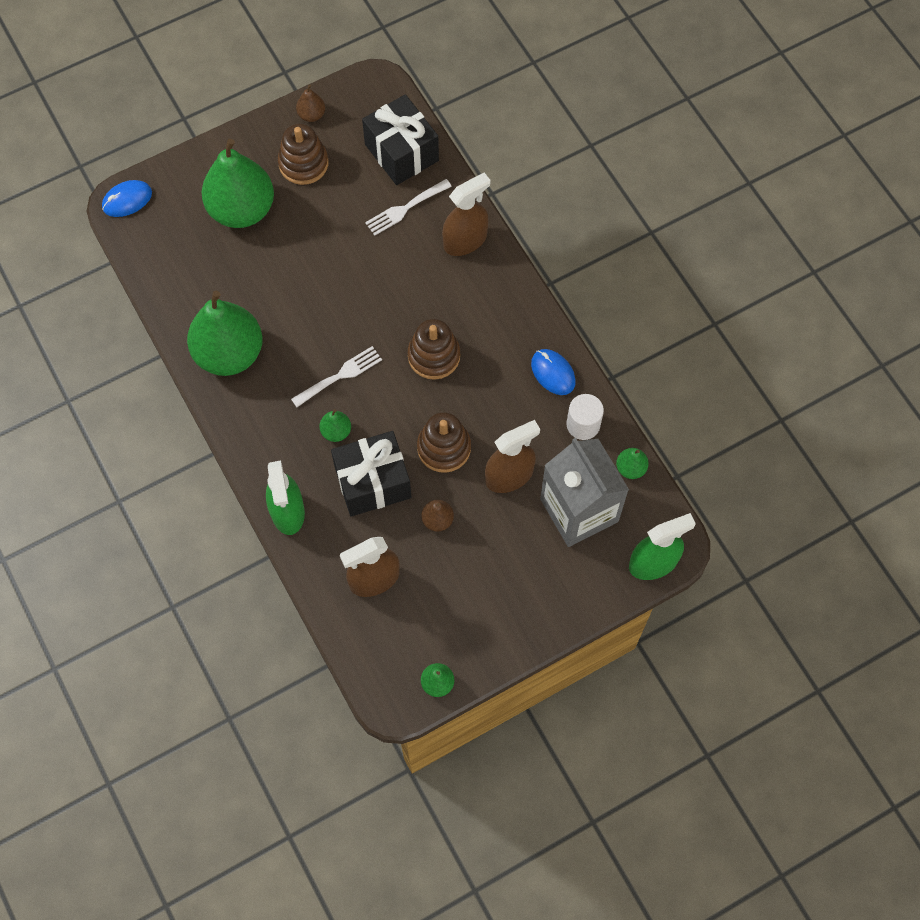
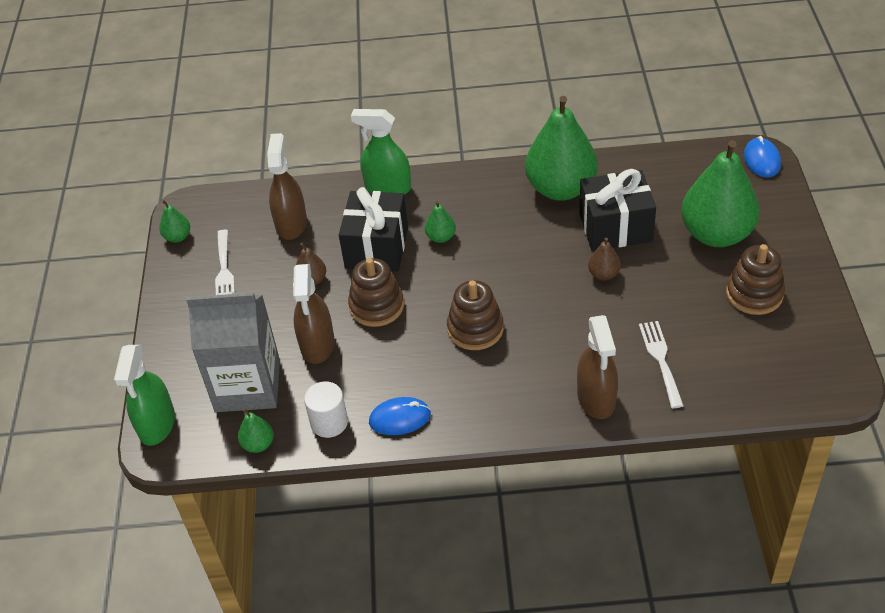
camera: 120 degrees right, 20 degrees down
(311, 115) = (817, 317): brown pear -> brown pear (603, 274)
(339, 376) = (494, 255): white fork -> white fork (224, 270)
(401, 152) = (736, 379): black gift -> black gift (615, 227)

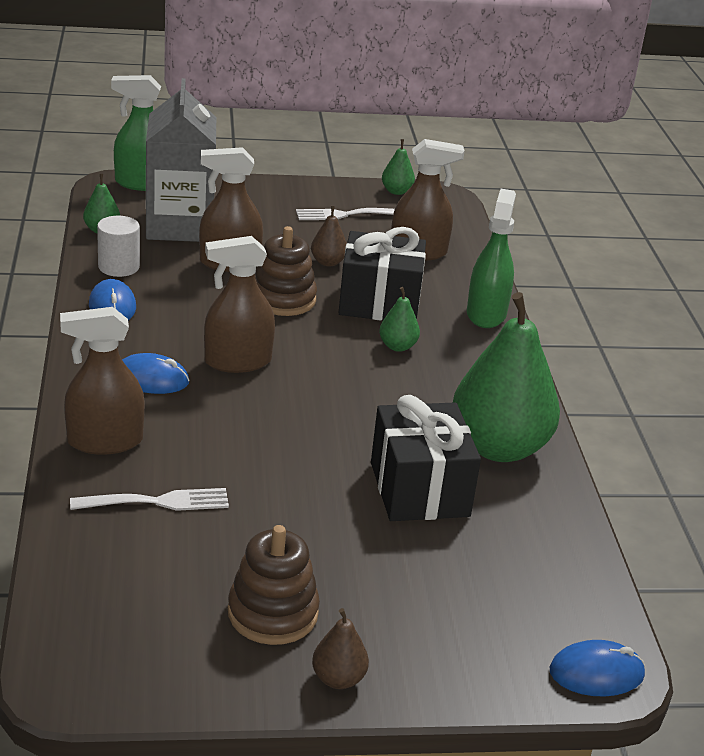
camera: 80 degrees right, 15 degrees down
(475, 329) = (237, 361): brown stacking toy -> brown spray bottle
(508, 379) = (151, 379): none -> blue mouse
(603, 274) = (324, 469): brown pear -> brown pear (338, 678)
(716, 234) = (407, 590): green pear -> none

